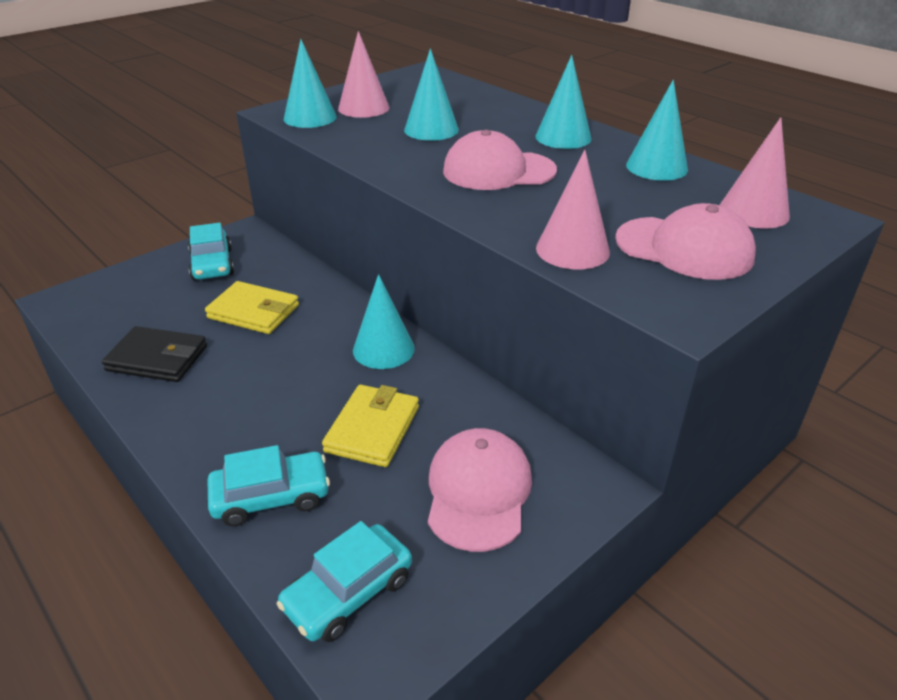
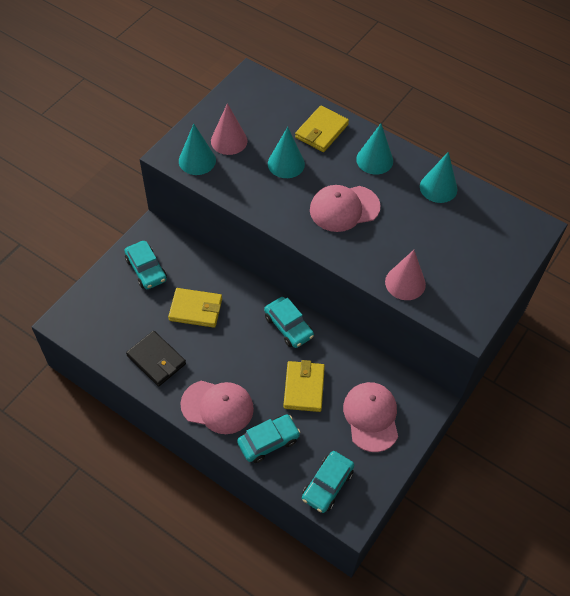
camera: 15 degrees left, 20 degrees up
(157, 358) = (156, 360): black wallet -> black wallet turned 45 degrees clockwise
(383, 349) = (288, 326): turquoise cone -> turquoise car
(495, 111) = (321, 131): none -> yellow wallet
(684, 248) = (463, 271): pink cap -> pink cap (217, 407)
(753, 212) = (497, 228): pink cone -> none

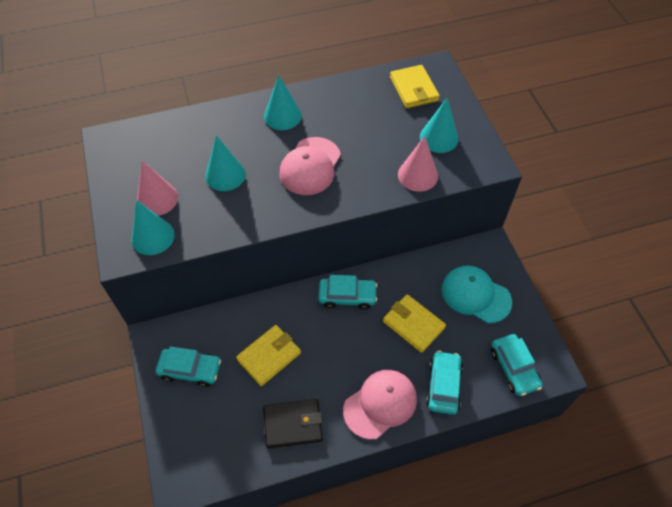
camera: 50 degrees left, 0 degrees up
(321, 131) = (218, 129): yellow wallet -> yellow wallet (413, 89)
(371, 417) = (475, 295): pink cap -> turquoise cap
(438, 188) = (348, 96): turquoise cone -> turquoise cone (439, 138)

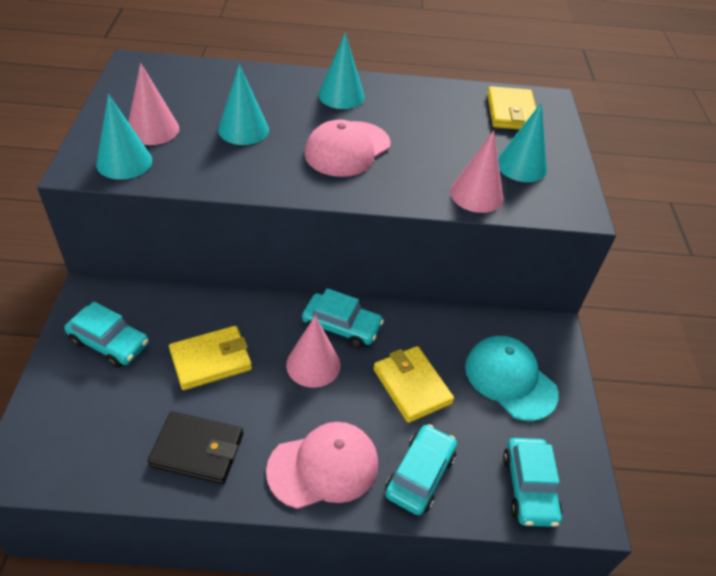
camera: 15 degrees right, 10 degrees down
(341, 333) = (313, 364): none -> pink cone

